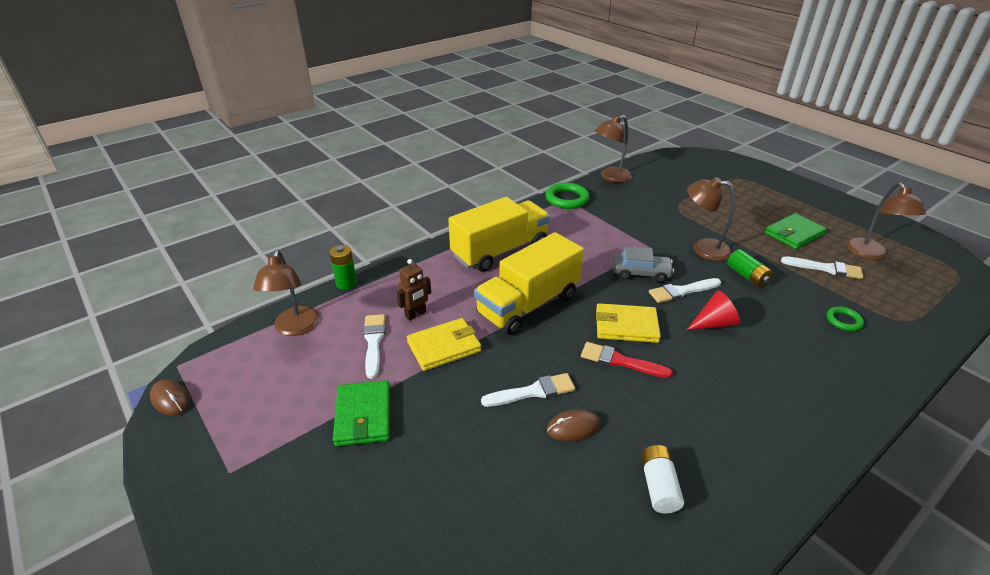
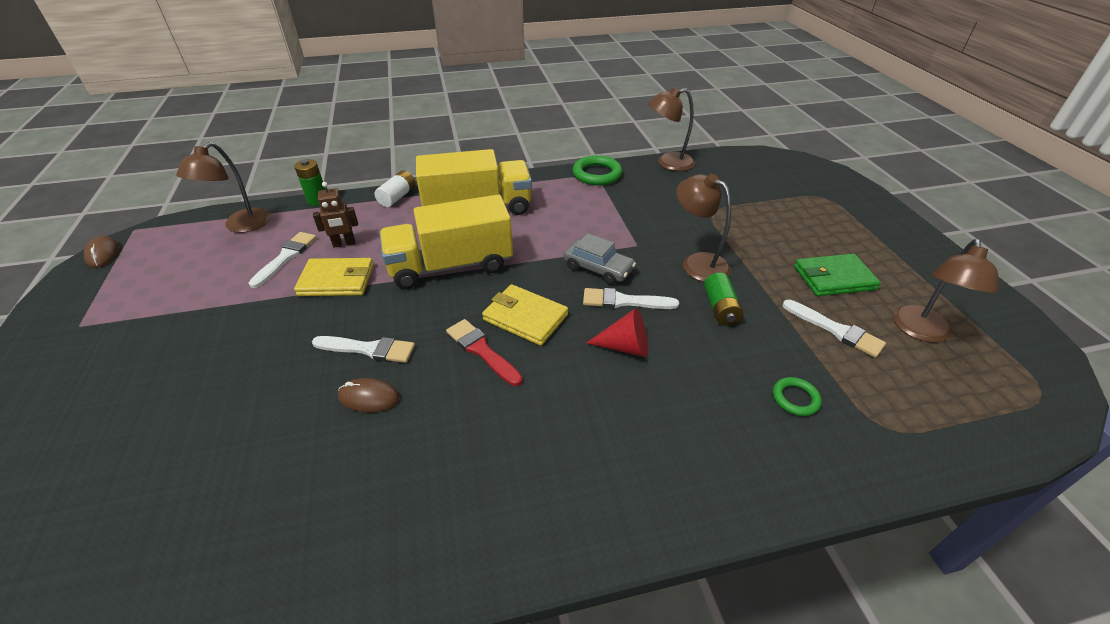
camera: 25 degrees right, 5 degrees up
(363, 415) = (212, 317): green wallet -> none
(658, 486) = (386, 491): white battery -> white battery (397, 197)

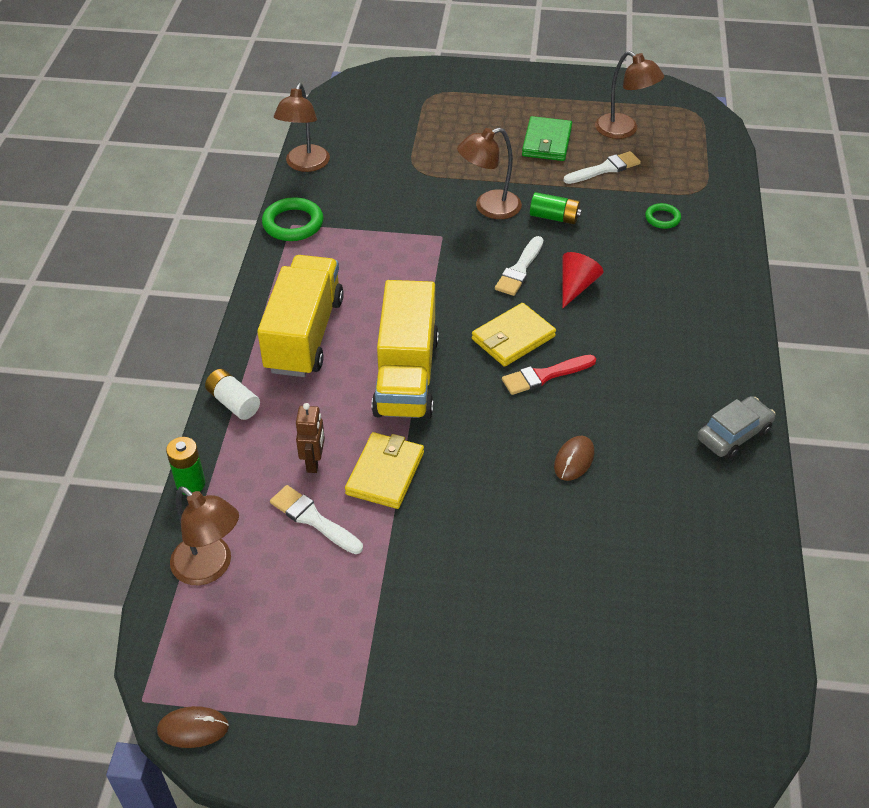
camera: 70 degrees left, 5 degrees up
(369, 349) = (510, 455): white brush -> none
(598, 268) = (465, 272): grey car -> grey car (733, 434)

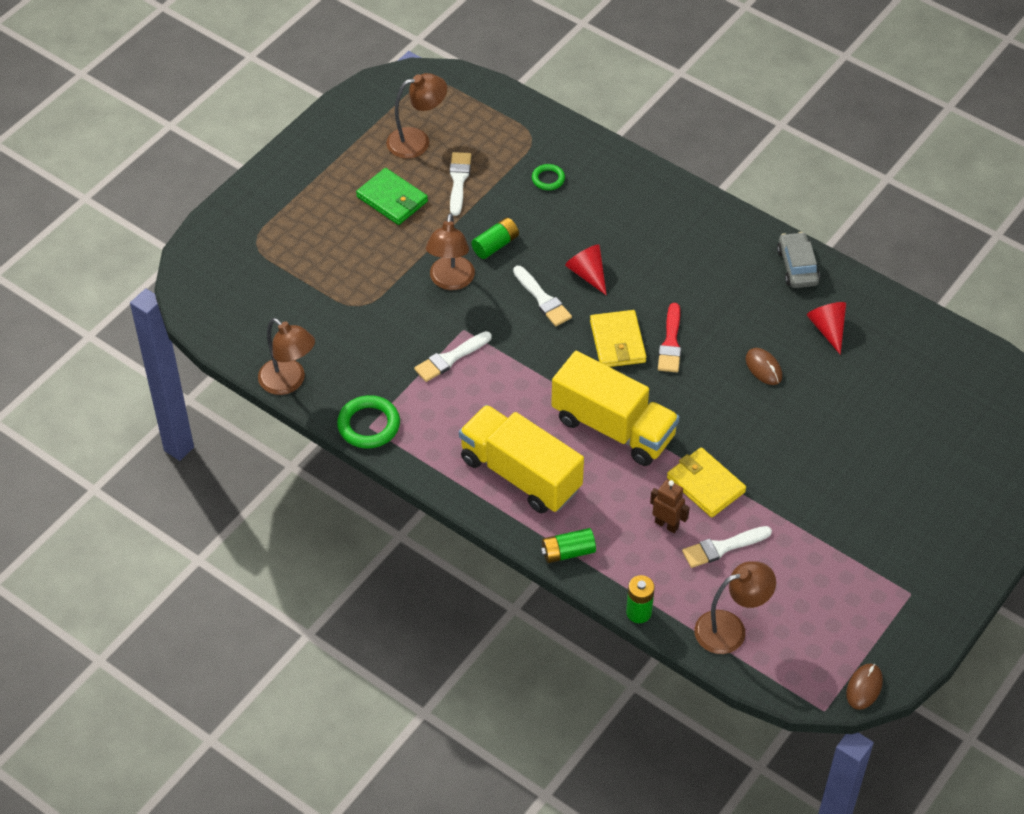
camera: 60 degrees left, 5 degrees up
(233, 402) = (568, 552): white battery -> green battery
(403, 241) = (450, 358): none -> white brush
(673, 494) = (828, 329): none -> red cone

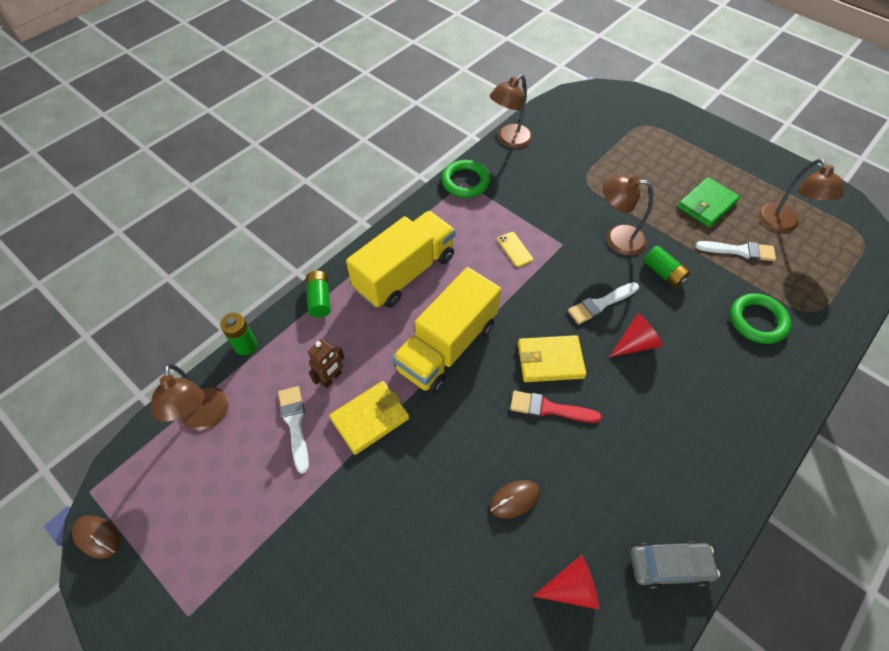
camera: 95 degrees right, 5 degrees up
(450, 358) = (531, 234): white brush -> none
(475, 373) = (515, 249): none -> yellow phone
(548, 179) = (757, 321): green ring -> green ring, size x1.71

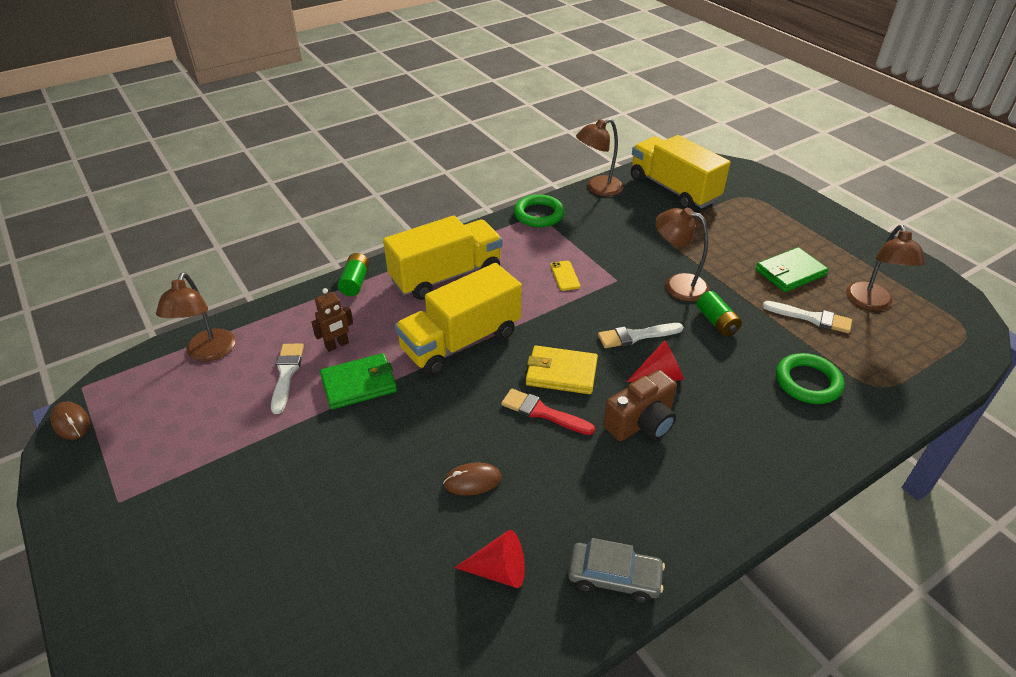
camera: 15 degrees right, 15 degrees down
(246, 345) = (270, 305): green battery -> none
(370, 418) = (359, 384): yellow wallet -> green wallet
(577, 128) = (673, 189): none -> yellow truck
(637, 398) = (641, 422): none -> brown camera

